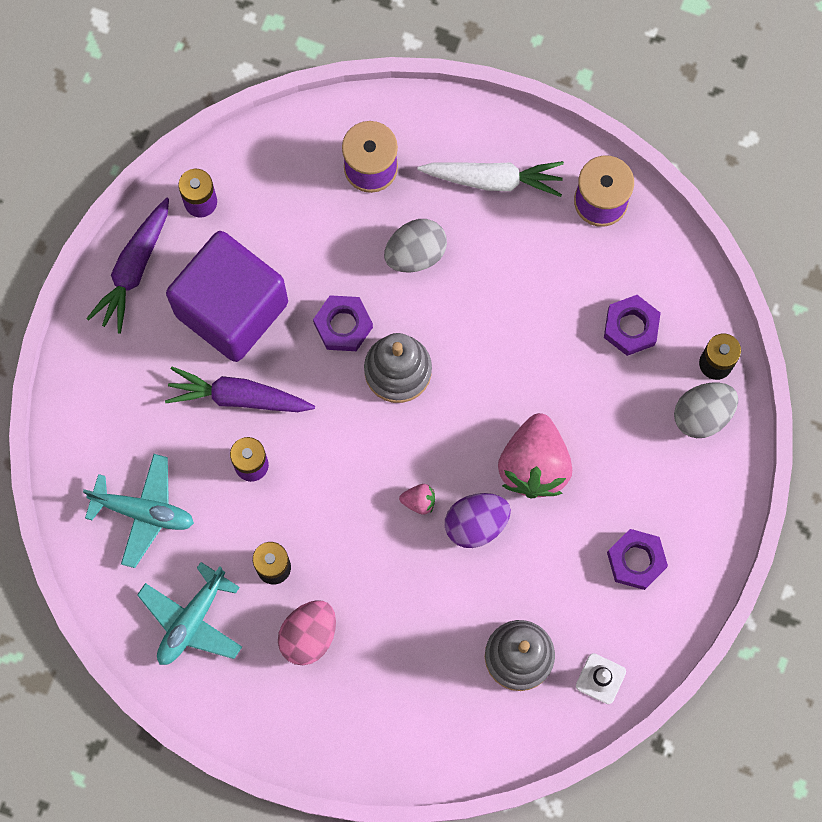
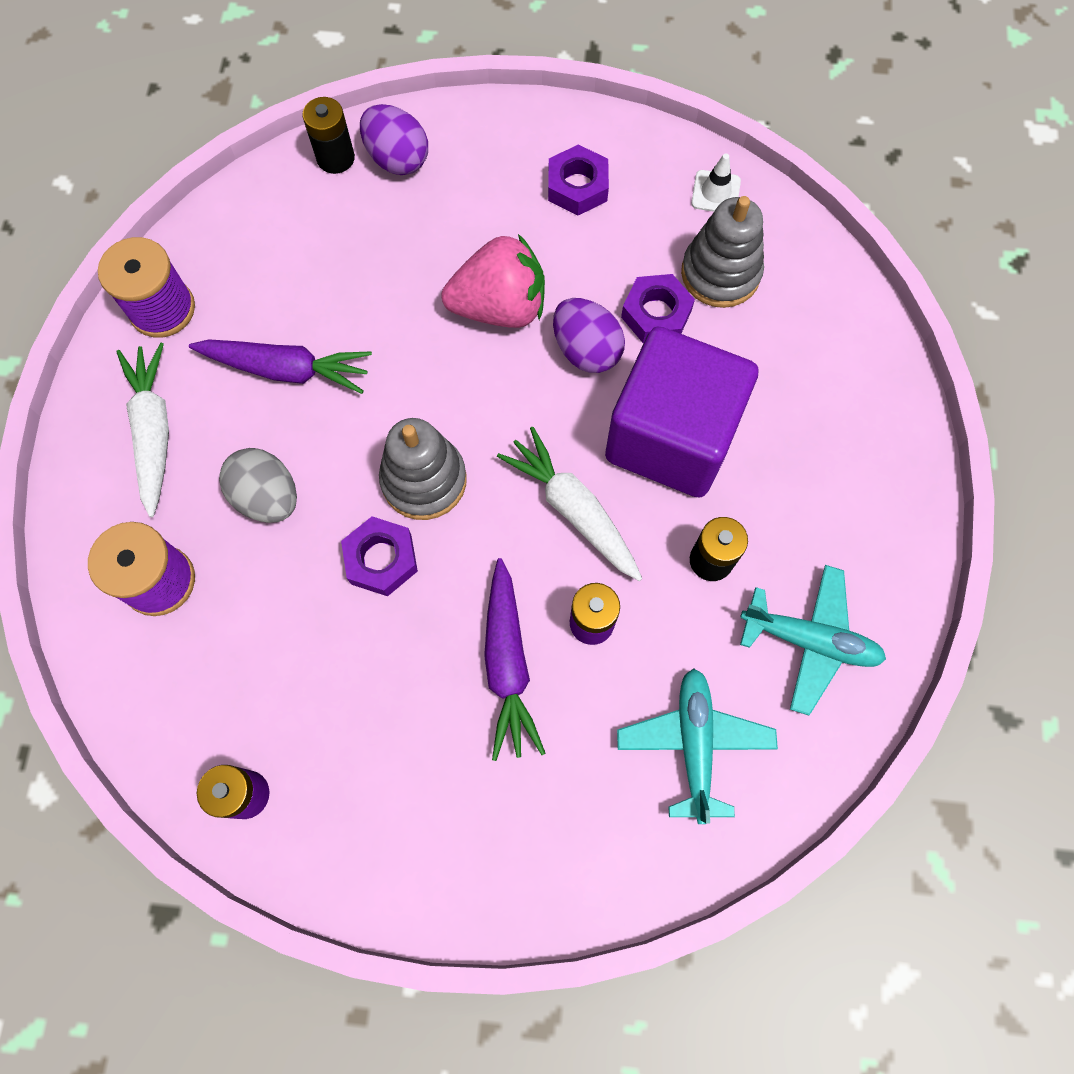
camera: 105 degrees left, 5 degrees down
(134, 269) = (362, 861): purple carrot -> purple carrot (287, 370)
(231, 308) = (390, 707): purple cube -> purple cube (671, 437)
(308, 635) = (778, 498): pink egg -> none
(343, 476) = (573, 510): none -> white carrot
(419, 501) = (578, 417): pink strawberry -> none
(631, 327) = (312, 246): purple nut -> purple nut (656, 314)
(702, 415) = (397, 159): grey egg -> purple egg

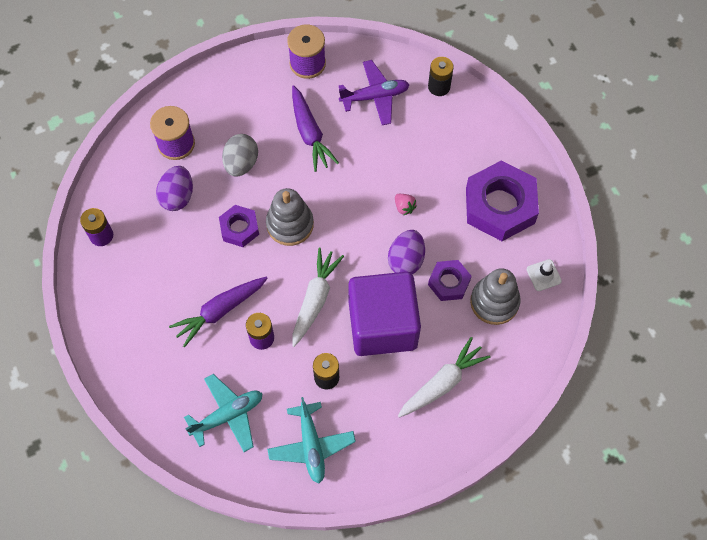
camera: 60 degrees right, 5 degrees down
(154, 431) = (245, 98): white carrot -> white carrot (442, 383)
(290, 248) = (375, 96): none -> purple plane
(397, 159) = (458, 114): purple egg -> purple egg (177, 196)
(500, 307) = (404, 207): pink strawberry -> pink strawberry, size x0.42
(577, 186) = (500, 206): purple nut -> purple nut, size x1.88

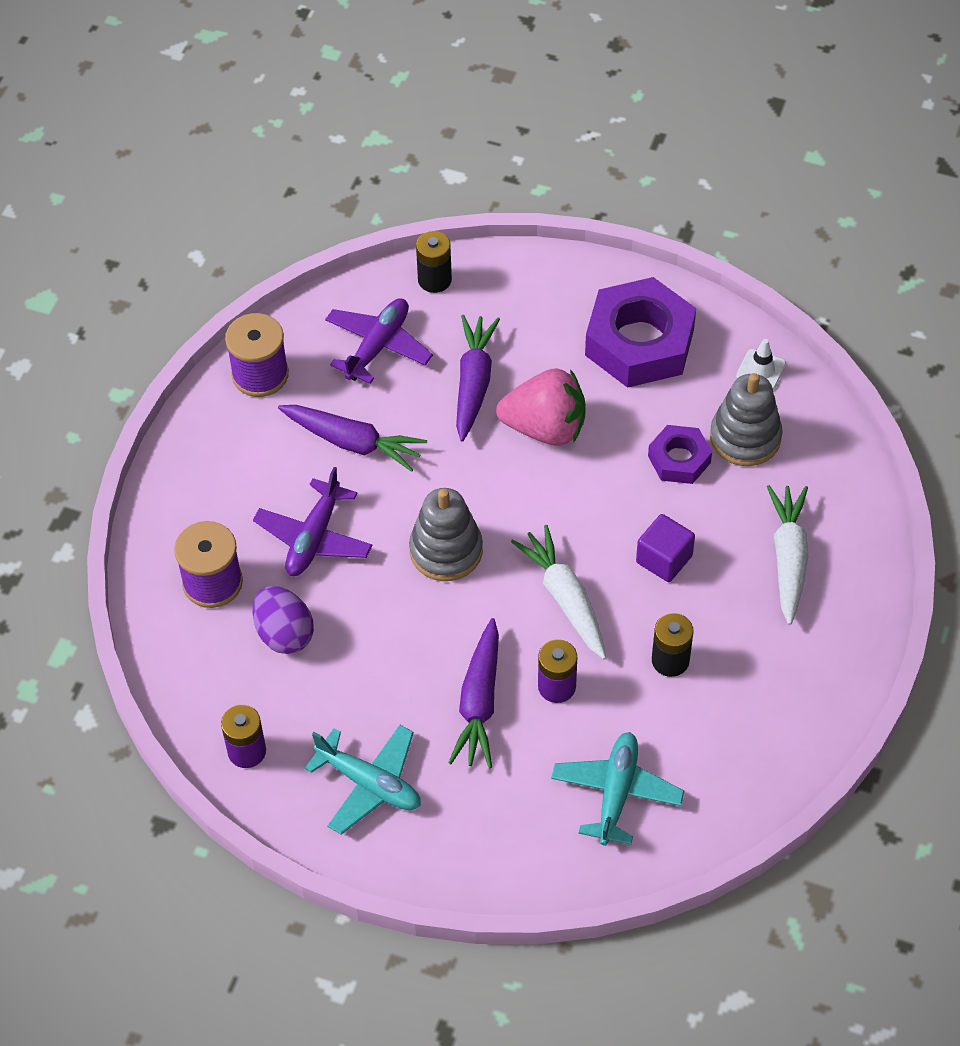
camera: 45 degrees left, 10 degrees down
(239, 228) = (395, 603): purple nut -> none
(241, 163) = (314, 537): grey egg -> purple plane
(311, 445) = (735, 738): turquoise plane -> turquoise plane (369, 783)
(382, 325) = (664, 559): purple cube -> purple cube, size x0.46
(397, 154) = (473, 383): none -> purple carrot
(404, 207) = (545, 428): pink strawberry -> pink strawberry, size x2.40
(406, 260) = (610, 476): purple egg -> none

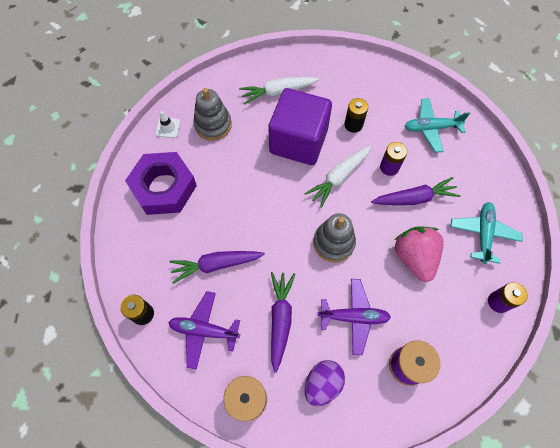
camera: 110 degrees left, 10 degrees up
(284, 633) = (421, 310): purple egg -> purple egg (322, 384)
(545, 428) = (236, 217): pink strawberry -> pink strawberry (414, 257)
(664, 559) = (298, 141): purple cube -> purple cube, size x2.19
(679, 459) = (236, 150): purple nut -> none

